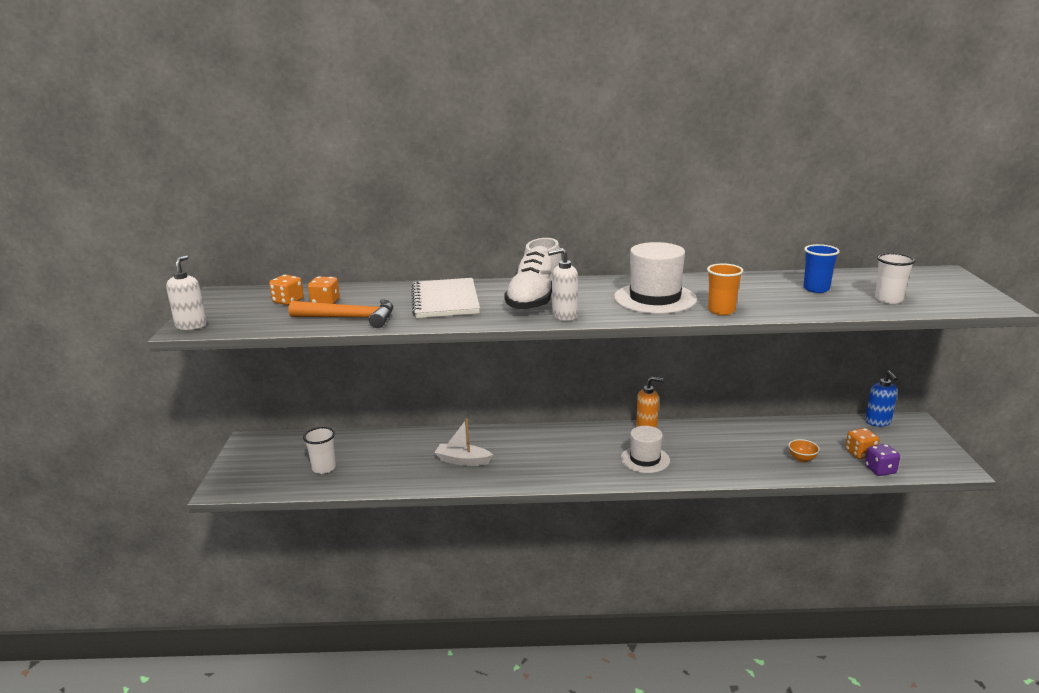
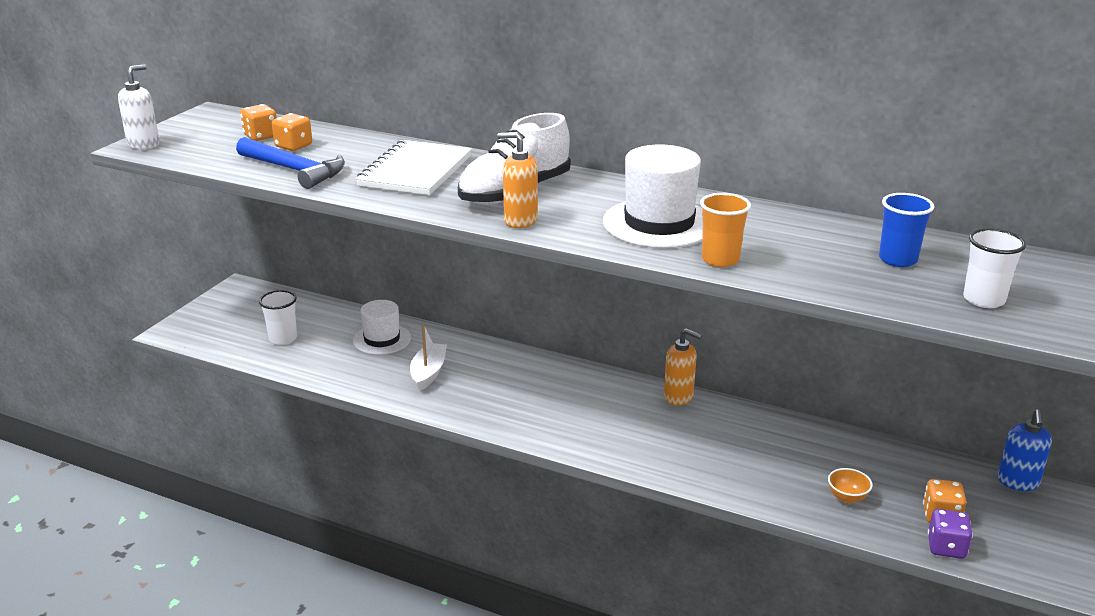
camera: 25 degrees right, 5 degrees up
(350, 318) = (294, 170): orange hammer -> blue hammer
(463, 461) = (428, 373): white boat -> white boat turned 60 degrees clockwise
(564, 316) = (520, 221): white soap dispenser -> orange soap dispenser
(645, 459) = (638, 434): white hat -> white hat (382, 339)

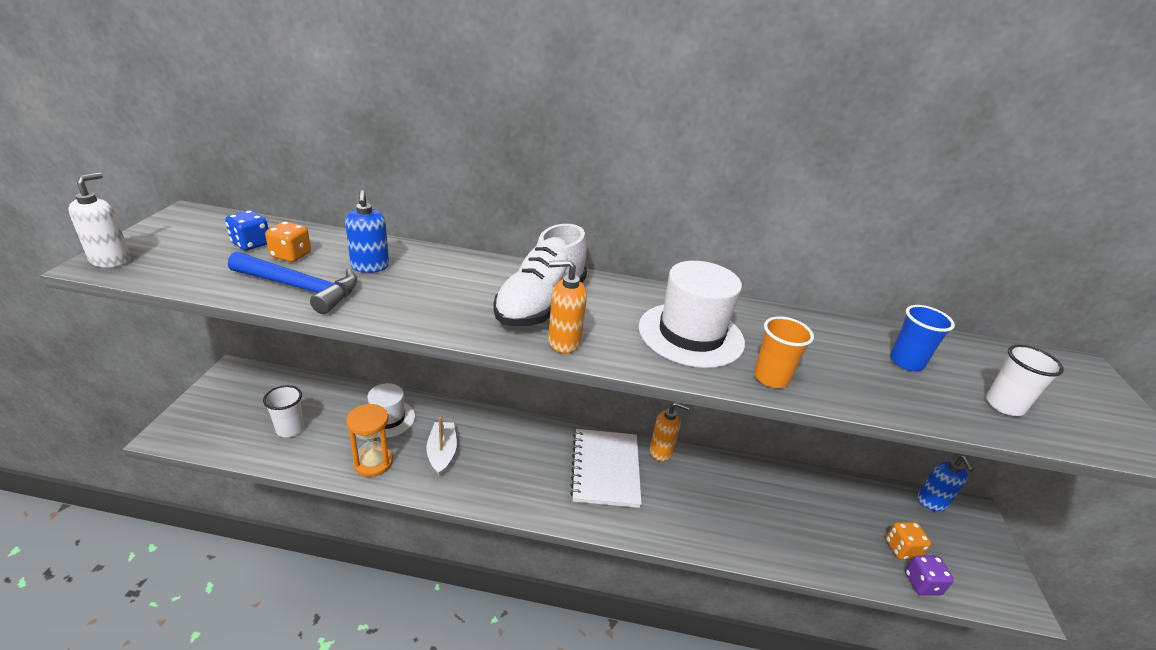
camera: 20 degrees left, 5 degrees up
(261, 136) = (251, 244): orange dice -> blue dice
(356, 373) = (373, 462): none -> orange hourglass
(362, 157) = (370, 267): none -> blue soap dispenser
(415, 171) = (431, 282): white notebook -> white notebook (605, 469)
(847, 497) = (829, 542): orange bowl -> none

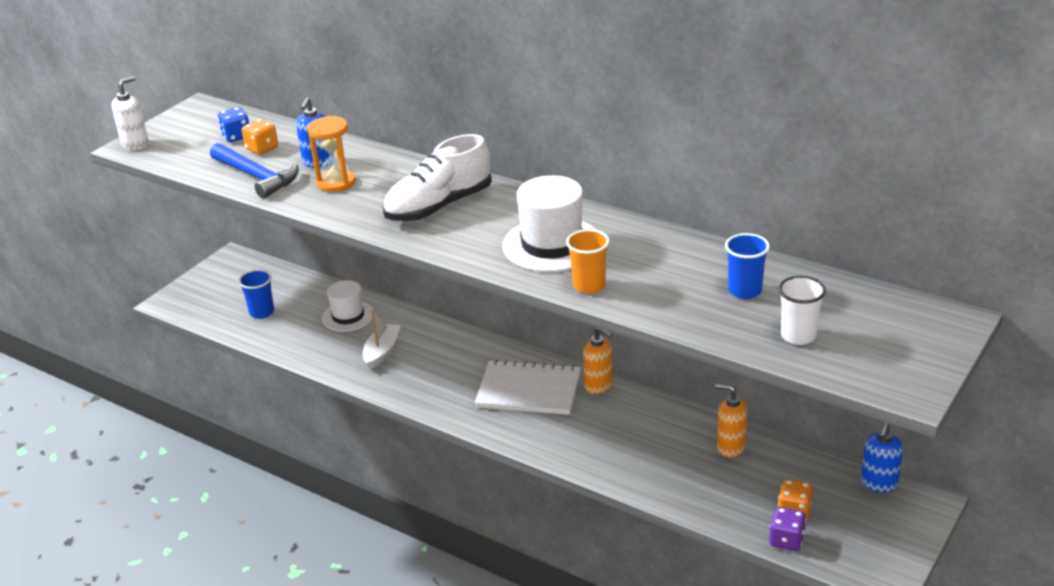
camera: 30 degrees right, 0 degrees up
(290, 429) = (262, 312): white cup -> blue cup
(373, 462) = (319, 349): orange hourglass -> orange hourglass (336, 183)
(563, 342) = (433, 238): orange soap dispenser -> orange soap dispenser (730, 447)
(605, 469) = (528, 390): white notebook -> white notebook turned 75 degrees clockwise

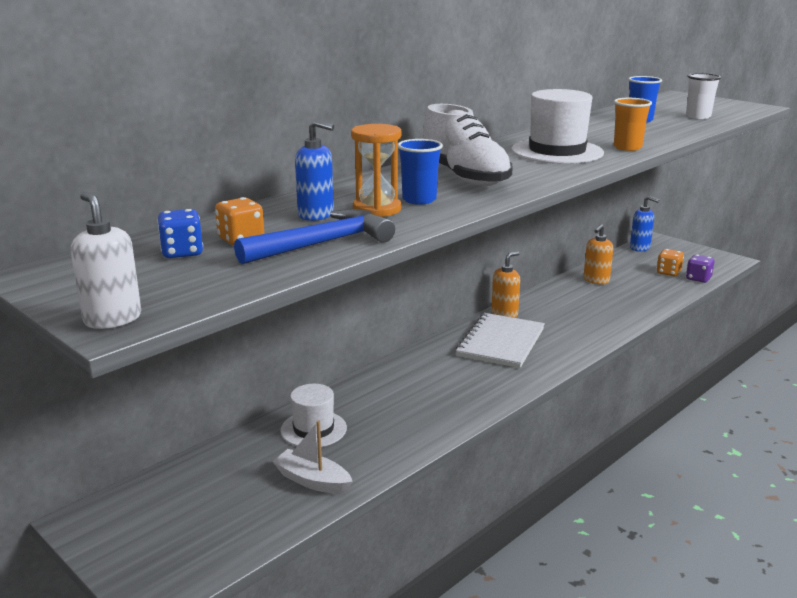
camera: 80 degrees left, 10 degrees down
(262, 312) = (257, 496): blue cup -> blue cup (419, 200)
(382, 352) = (400, 412): white boat -> white boat (312, 481)

